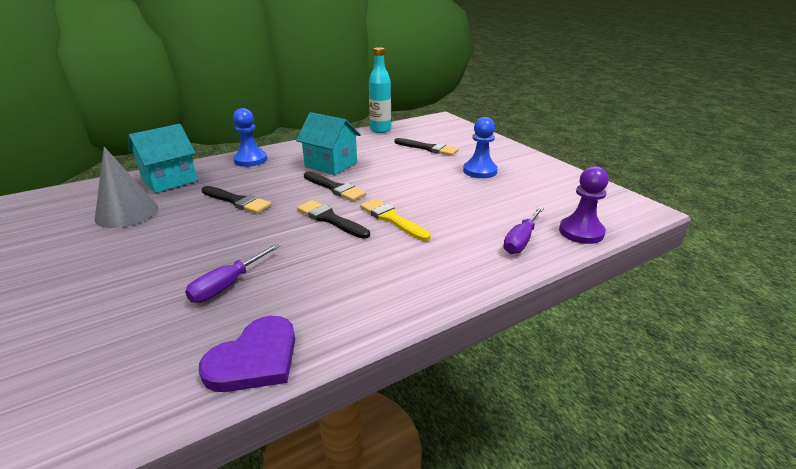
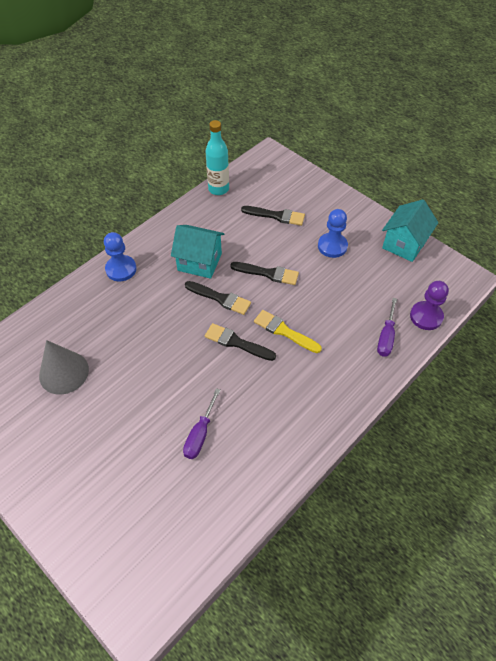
camera: 15 degrees left, 25 degrees up
(170, 180) = (67, 318): turquoise house -> turquoise house (404, 244)
(237, 201) = (147, 335): black brush -> black brush (268, 273)
(255, 359) = (255, 492): purple heart -> none

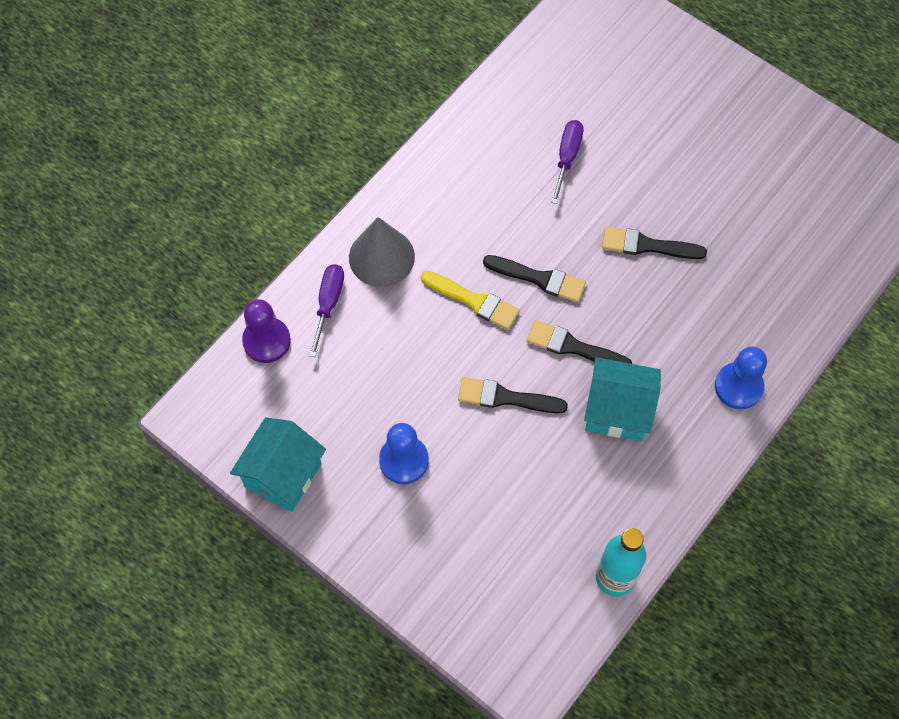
camera: 175 degrees right, 10 degrees up
(64, 372) = (762, 219): grey cone -> grey cone (381, 257)
(276, 216) = (502, 520): black brush -> black brush (647, 245)

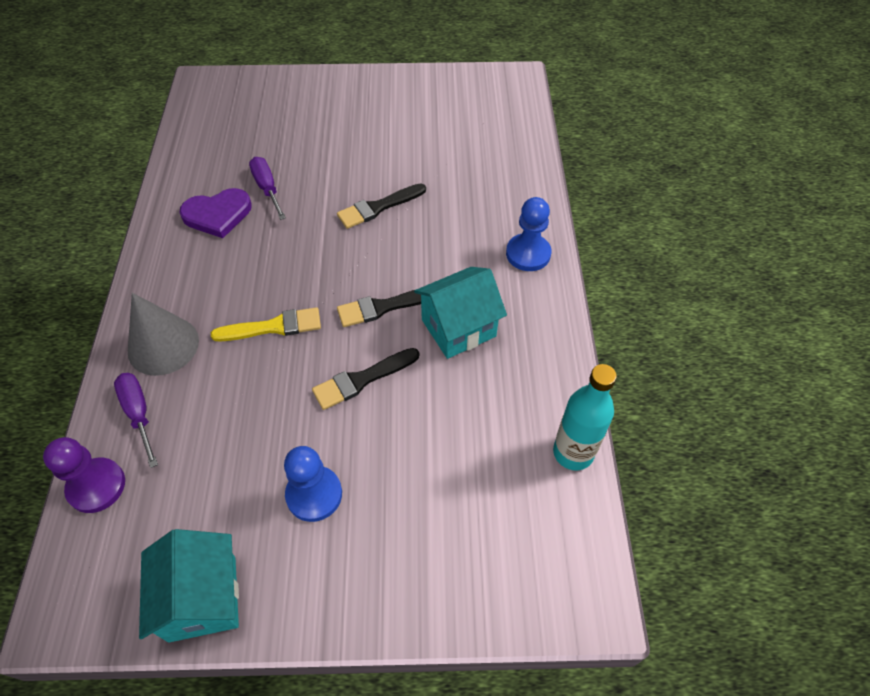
camera: 40 degrees left, 10 degrees down
(506, 157) = (217, 214): none -> purple heart
(539, 279) = (315, 278): black brush -> none

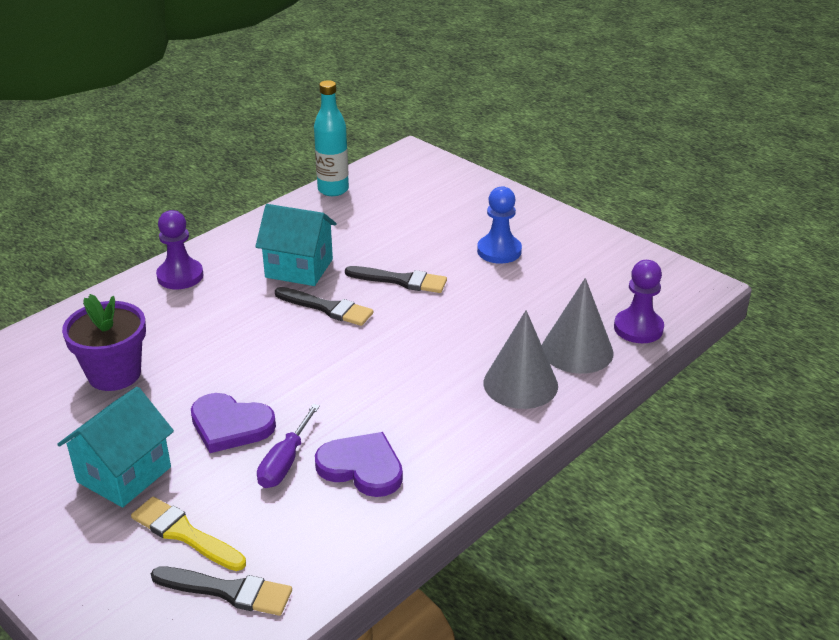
camera: 135 degrees left, 20 degrees down
(139, 414) = (577, 350): purple screwdriver -> grey cone
(203, 598) = (607, 249): turquoise house -> turquoise house (124, 474)
(273, 327) = (422, 344): yellow brush -> yellow brush (184, 534)
(328, 185) = (230, 425): none -> purple heart
(378, 207) = (221, 376): black brush -> black brush (228, 591)
(442, 166) = (114, 374): none -> purple flower pot
(528, 254) = (180, 276): blue pawn -> purple pawn

